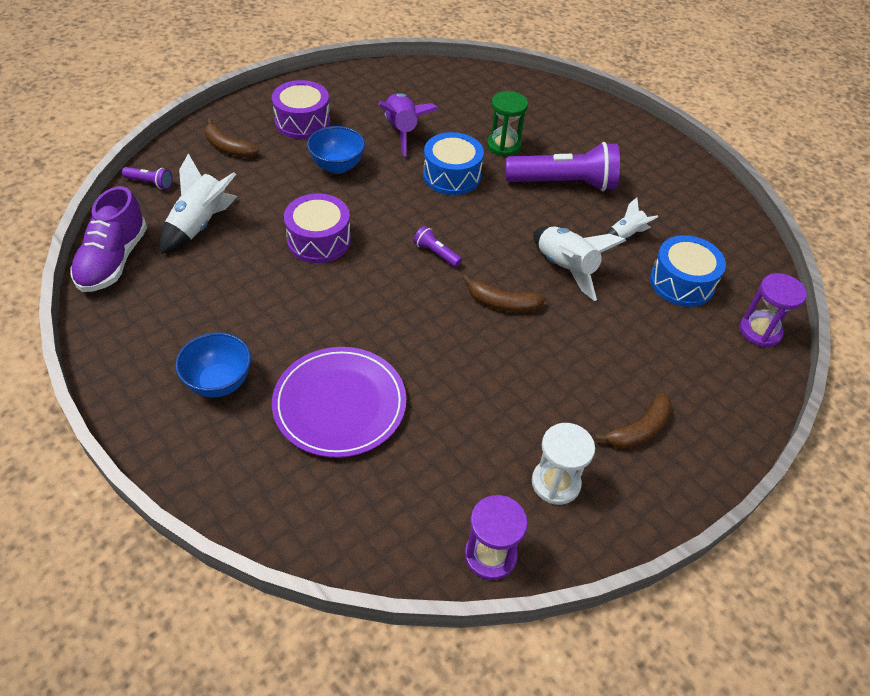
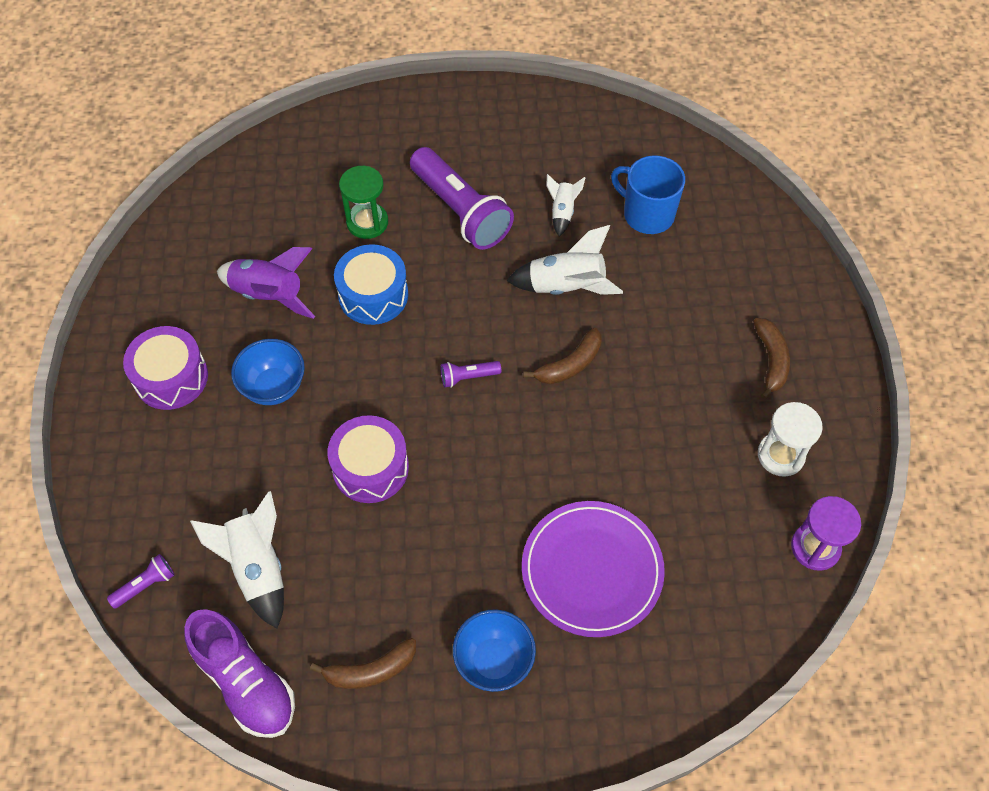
camera: 50 degrees left, 10 degrees up
(228, 147) = (151, 475): brown banana -> brown banana (370, 670)
(564, 183) = (461, 211): purple flashlight -> purple flashlight turned 105 degrees clockwise
(682, 282) = (647, 214): blue drum -> blue mug
(760, 331) = (735, 202): purple hourglass -> none

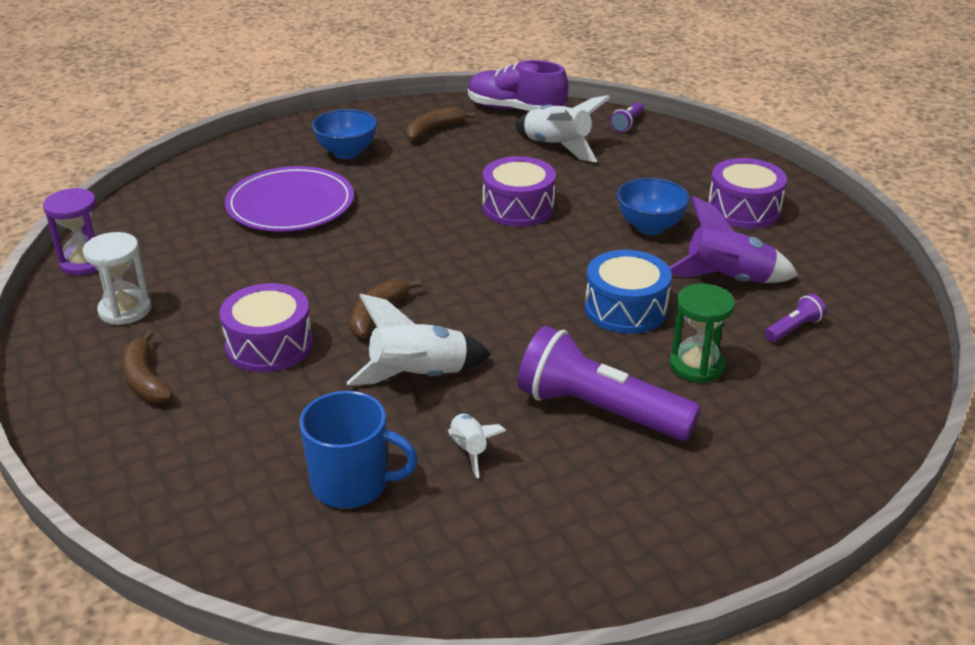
camera: 155 degrees right, 25 degrees down
(468, 377) = (476, 279): purple flashlight -> purple flashlight (793, 328)
(667, 362) = (269, 345): none -> purple drum

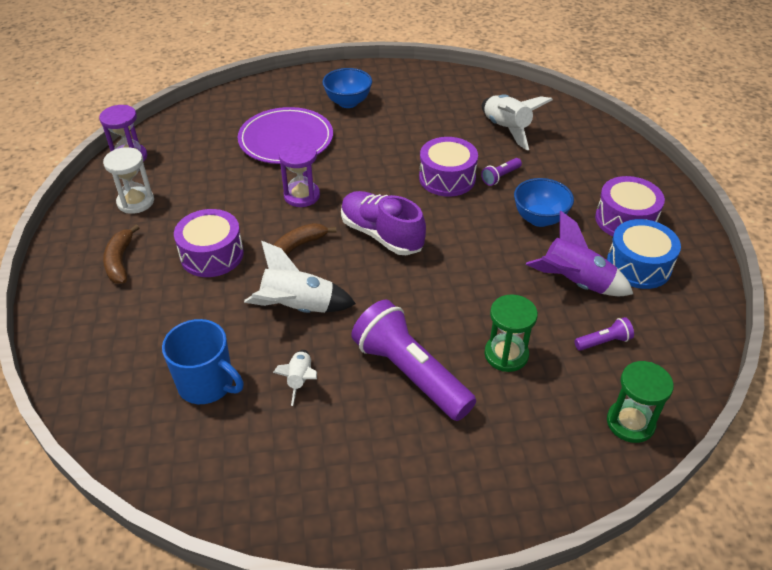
camera: 20 degrees right, 10 degrees up
(349, 259) = (302, 196): none -> purple hourglass
(434, 131) = (421, 95): brown banana -> none
(515, 110) = (492, 88): purple shoe -> purple shoe (381, 235)
(626, 309) = (479, 289): blue drum -> blue drum (638, 265)
(627, 124) = (574, 119): purple flashlight -> purple flashlight (500, 177)
(869, 397) = (630, 423): none -> green hourglass

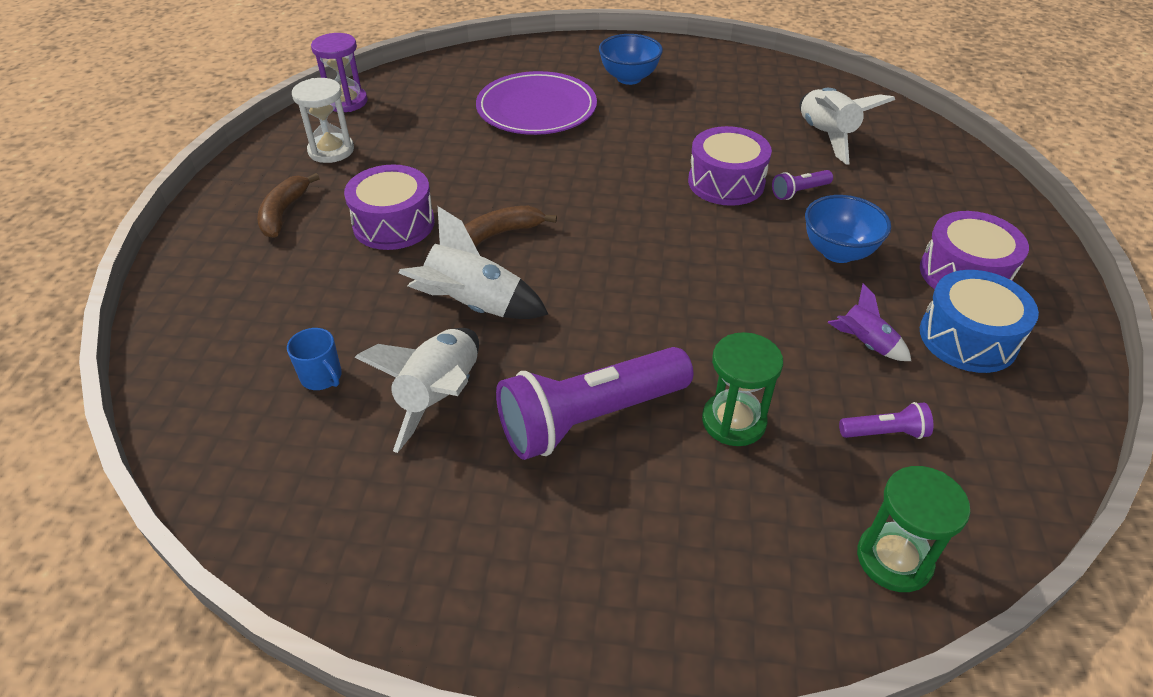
camera: 15 degrees right, 0 degrees up
(207, 384) = (322, 377): blue mug -> blue mug, size x0.55
(300, 380) = (440, 396): white rocket -> white rocket, size x1.77
(302, 196) = (531, 174): purple hourglass -> none
(381, 235) = (615, 236): purple shoe -> none
(410, 373) = (589, 418): purple flashlight -> purple flashlight turned 90 degrees counterclockwise
(575, 282) = (865, 344): purple rocket -> purple rocket, size x0.56

